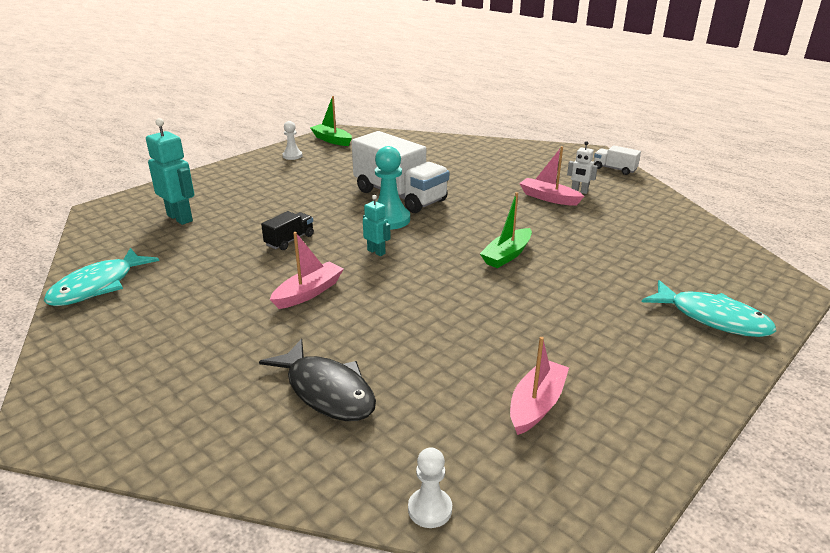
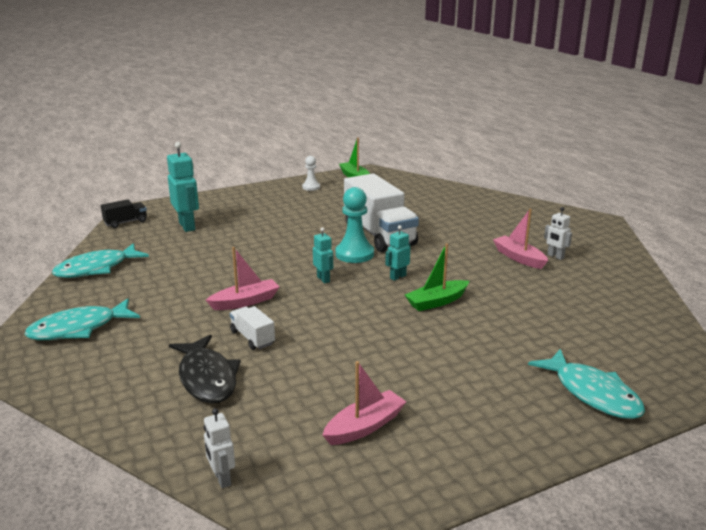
camera: 20 degrees right, 5 degrees down
(124, 365) = (78, 329): none -> turquoise fish
(289, 240) = (259, 258): black truck -> black truck (126, 222)
(430, 509) = (222, 478): white pawn -> white robot
(450, 236) = (397, 277): none -> turquoise robot
(614, 169) = (611, 241): white truck -> white truck (252, 338)

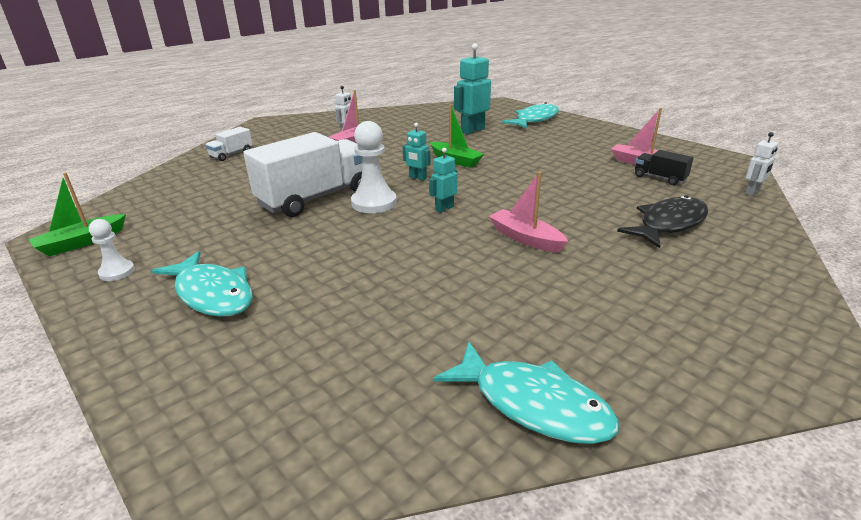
camera: 105 degrees left, 5 degrees up
(78, 329) = (697, 335): turquoise fish -> turquoise fish (212, 294)
(126, 222) = (298, 467): black truck -> black truck (659, 178)
(187, 226) = (309, 357): turquoise robot -> turquoise robot (472, 130)
(252, 338) = (587, 219): white truck -> white truck (231, 154)
(354, 254) = (374, 203): turquoise pawn -> white pawn

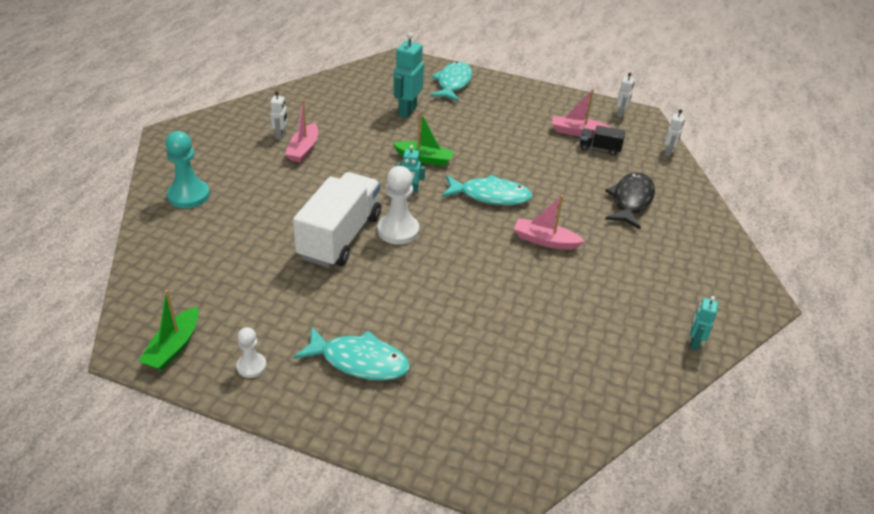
camera: 30 degrees left, 10 degrees up
(231, 154) = (189, 195): white truck -> turquoise pawn
(444, 208) = (461, 223): turquoise robot -> turquoise robot (694, 342)
(533, 404) = (635, 373): turquoise fish -> turquoise fish (490, 196)
(707, 157) = (620, 114): none -> white robot

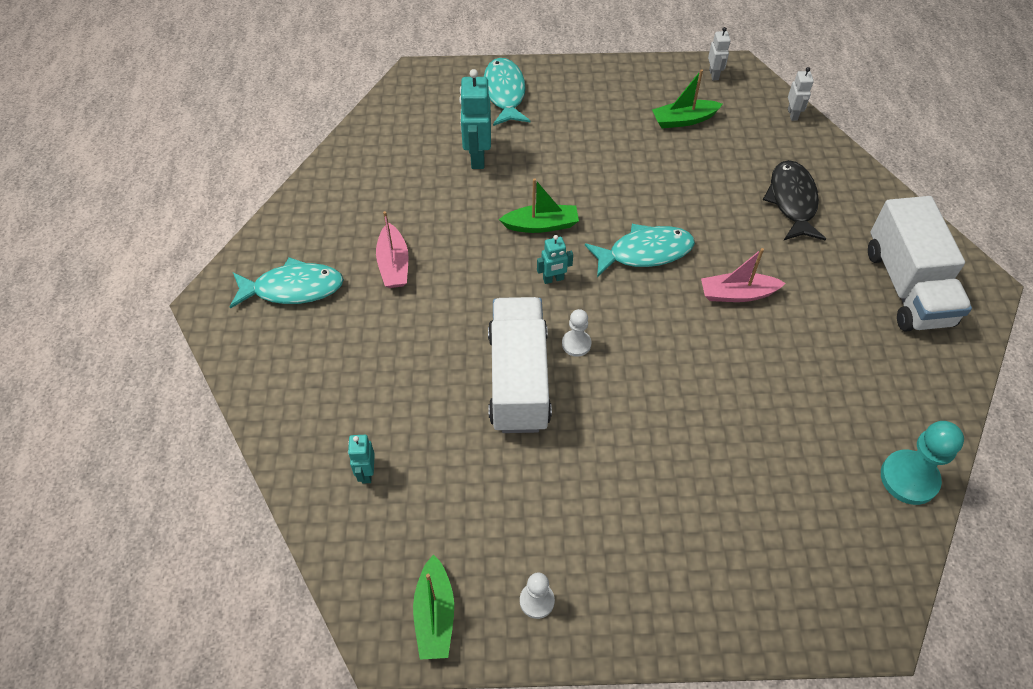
camera: 20 degrees left, 15 degrees up
(189, 195) = (303, 390): turquoise pawn -> turquoise pawn (909, 478)
(281, 135) = (352, 252): white robot -> none
(359, 361) = (644, 541): turquoise fish -> turquoise fish (293, 288)
(398, 230) = (576, 344): white pawn -> white pawn, size x0.57
(577, 132) = (683, 120): pink boat -> green boat
(599, 148) = (720, 136): black truck -> none
(693, 279) = (907, 286): none -> white truck
(694, 342) = (949, 369): turquoise robot -> turquoise robot (366, 472)

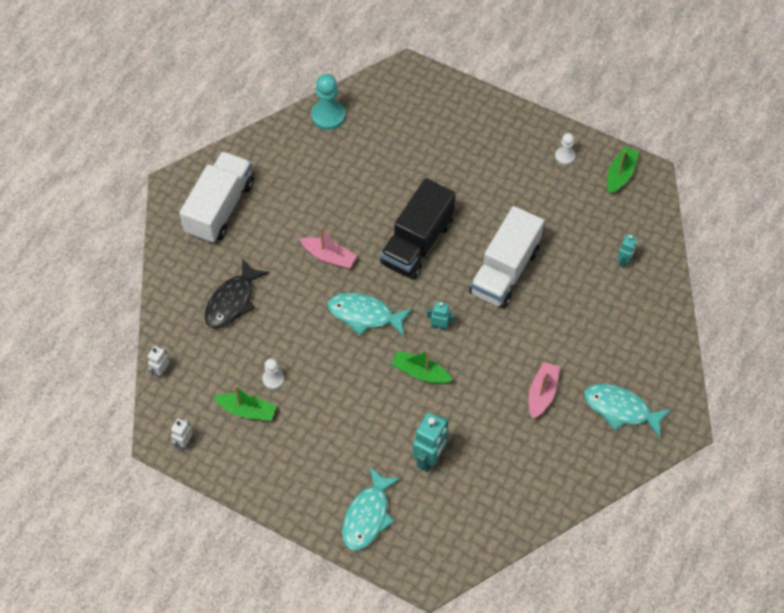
camera: 150 degrees left, 5 degrees up
(576, 344) = (454, 275): white pawn -> white pawn (273, 379)
(650, 361) = (417, 243): none -> black truck

